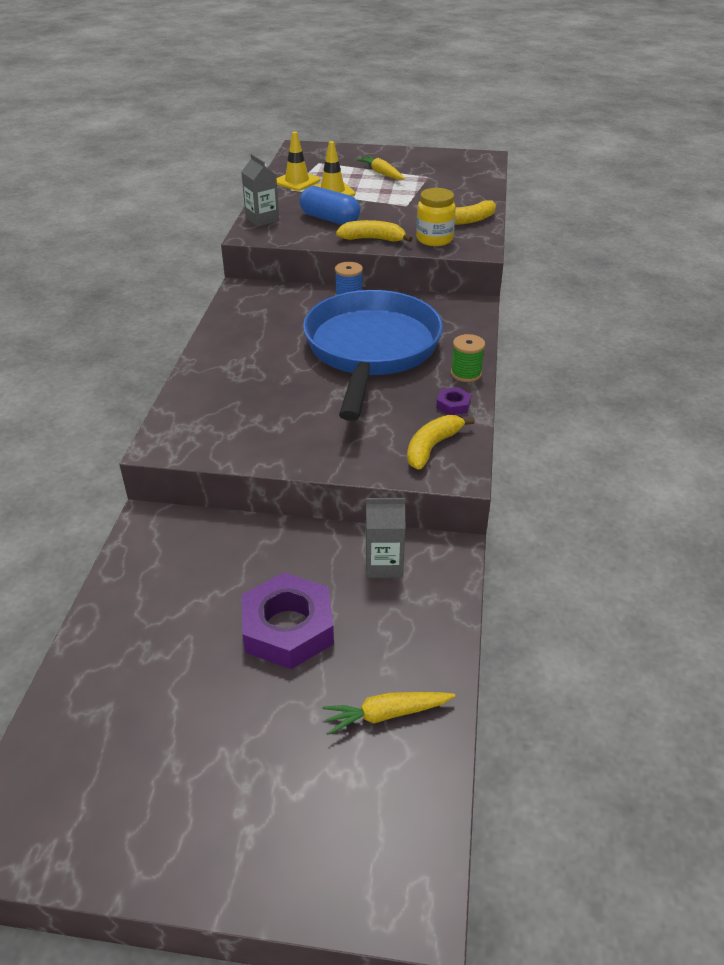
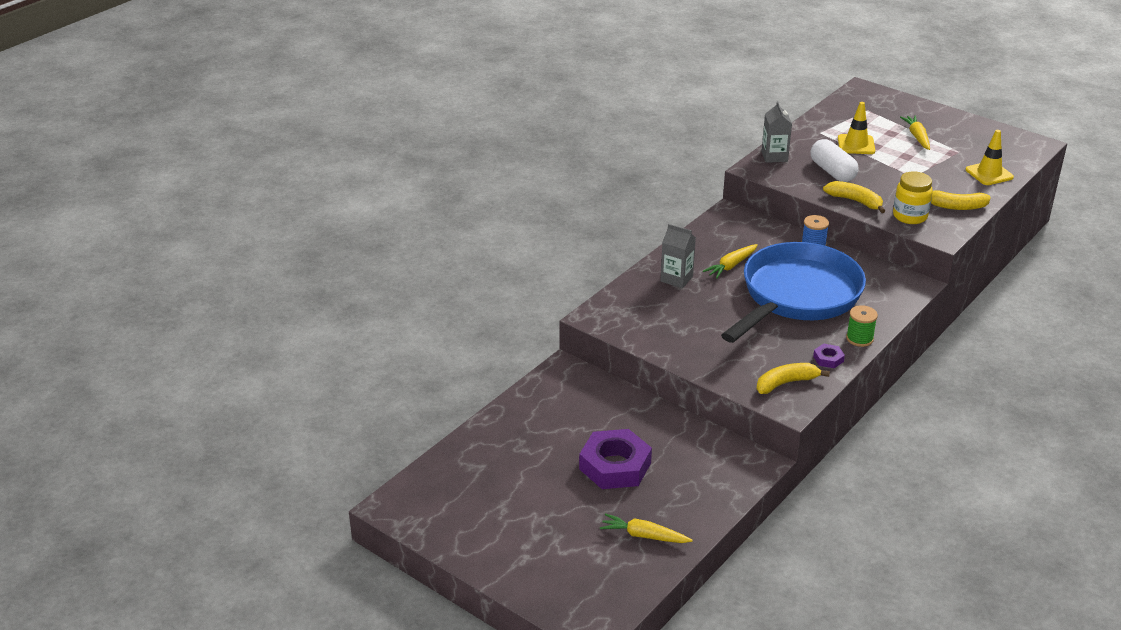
camera: 30 degrees right, 5 degrees down
(281, 340) = (731, 266): none -> yellow carrot
(297, 181) = (832, 126): yellow traffic cone -> yellow traffic cone (989, 173)
(330, 219) = (832, 172): blue capsule -> white capsule
(384, 564) = (706, 453): grey carton -> grey carton (676, 279)

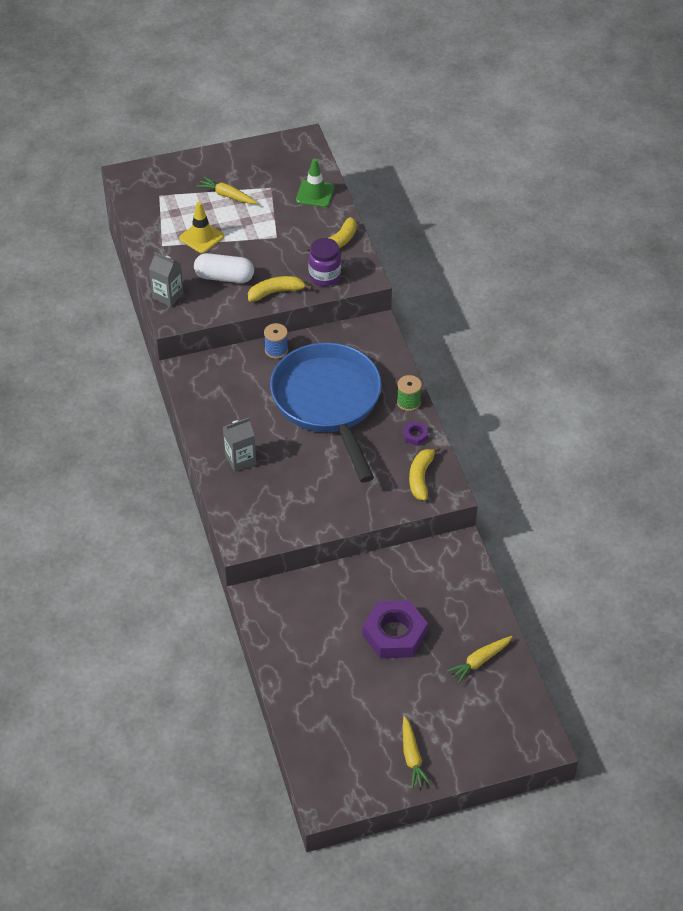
camera: 55 degrees left, 15 degrees up
(731, 266) = (255, 415): yellow carrot -> yellow carrot (412, 757)
(910, 216) = (324, 276): yellow jar -> purple jar
(989, 173) = (315, 194): yellow traffic cone -> green traffic cone

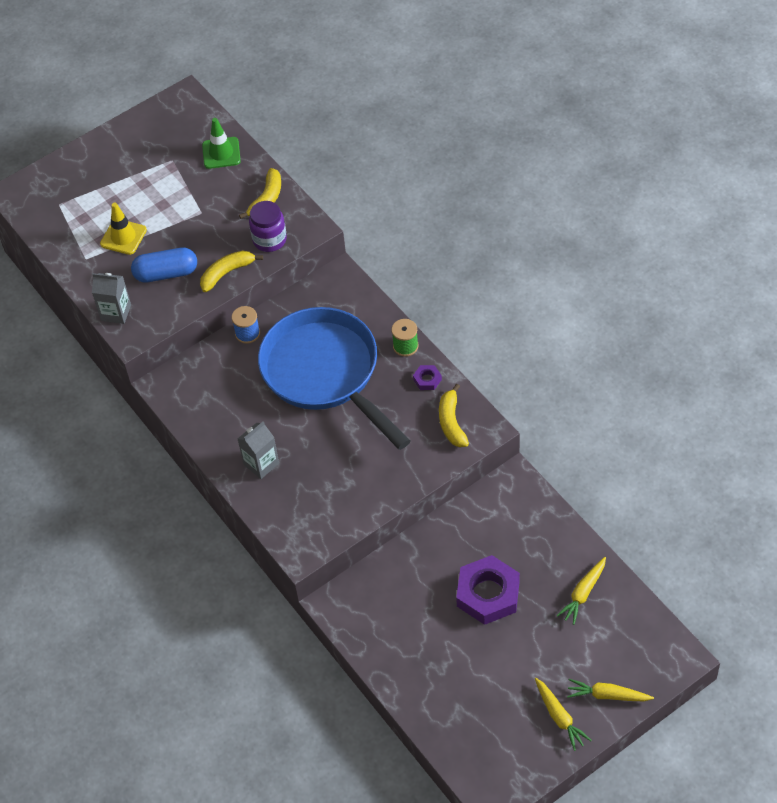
camera: 15 degrees left, 5 degrees up
(224, 277) = (166, 273): white capsule -> blue capsule
(227, 195) = (130, 183): yellow carrot -> yellow carrot (607, 695)

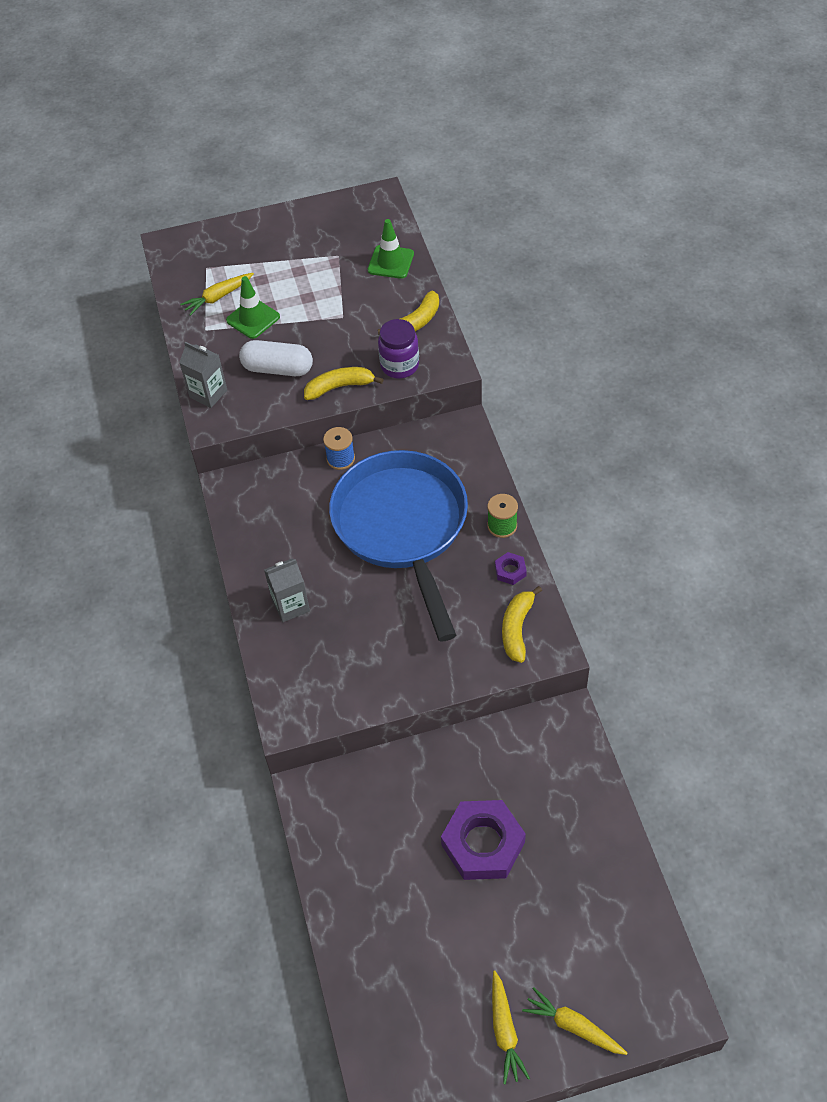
camera: 20 degrees right, 0 degrees up
(123, 237) = (253, 319): yellow traffic cone -> green traffic cone
(166, 273) = (278, 368): blue capsule -> white capsule
(583, 593) = (594, 884): yellow carrot -> yellow carrot (218, 297)

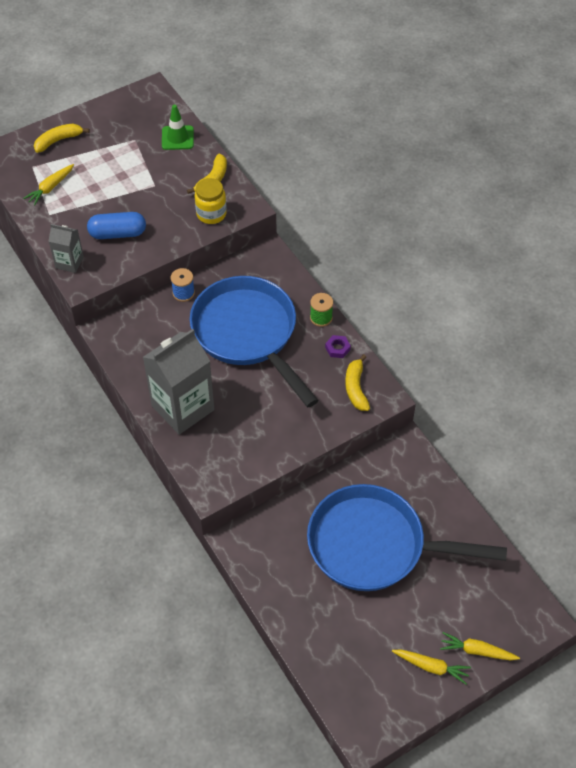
camera: 20 degrees left, 0 degrees up
(253, 319) = (84, 199): green traffic cone -> none
(278, 368) = (118, 233): white capsule -> blue capsule
(291, 605) = (183, 408): grey carton -> grey carton, size x1.96
(339, 387) = (171, 238): yellow banana -> yellow banana (58, 140)
(399, 365) = (211, 214): purple jar -> yellow jar
(483, 843) = (375, 545): purple nut -> blue pan
(505, 1031) = (431, 667): yellow carrot -> yellow carrot turned 45 degrees counterclockwise

